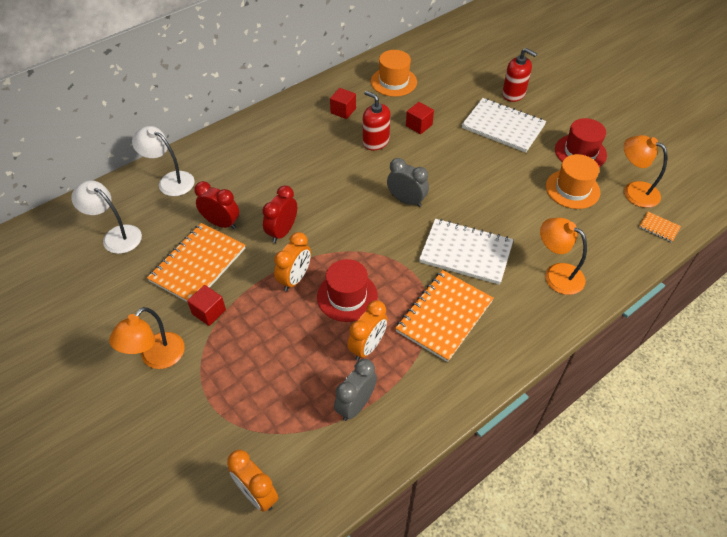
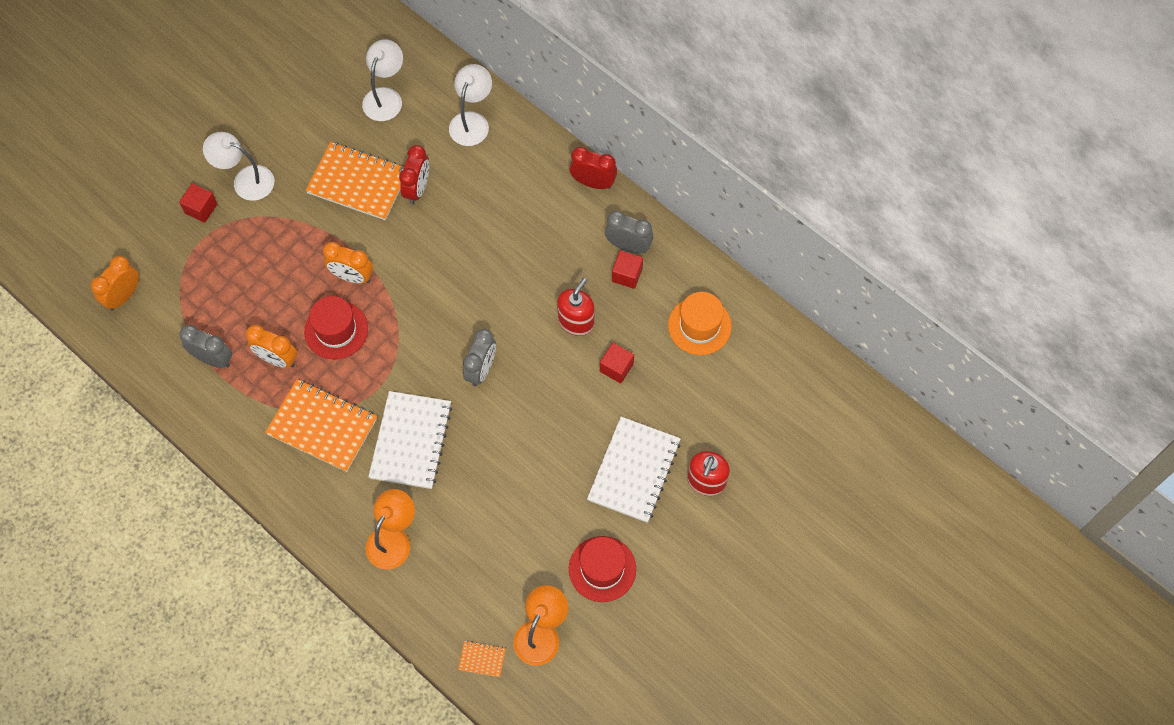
camera: 80 degrees right, 15 degrees up
(156, 358) = (245, 180): orange lamp -> white lamp
(209, 312) = (301, 209): red cube -> red cube (201, 208)
(282, 232) = (414, 250): red clock -> red clock (593, 182)
(319, 107) = (628, 246): none -> grey clock
(572, 189) = (531, 558): orange hat -> none
(659, 228) = (482, 659): orange notebook -> orange notebook turned 75 degrees clockwise

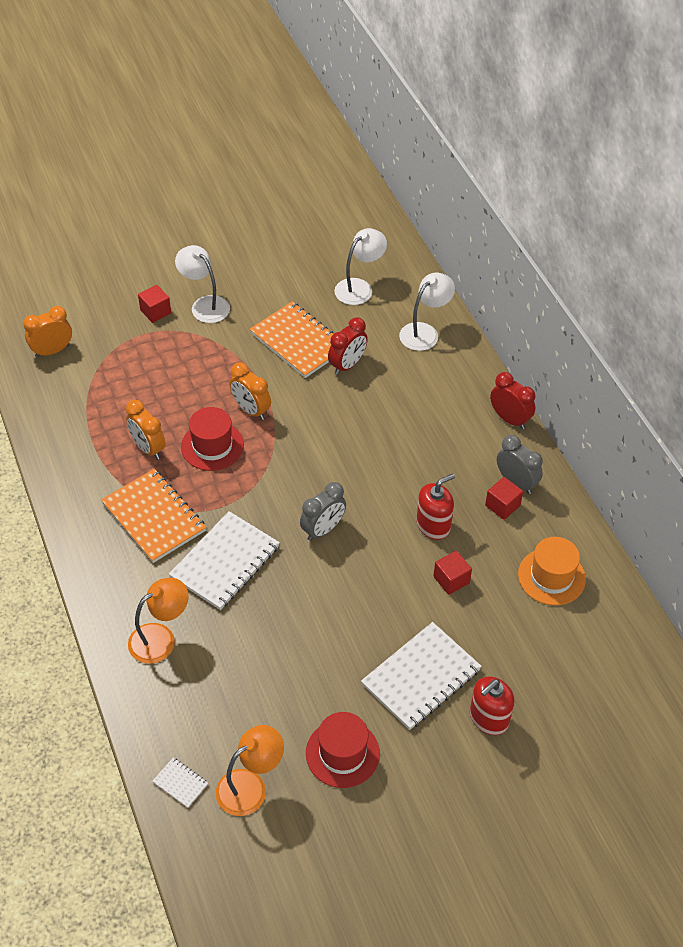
camera: 25 degrees right, 15 degrees down
(213, 359) = (94, 426): grey clock -> none
(482, 659) = (180, 783): orange notebook -> white notebook

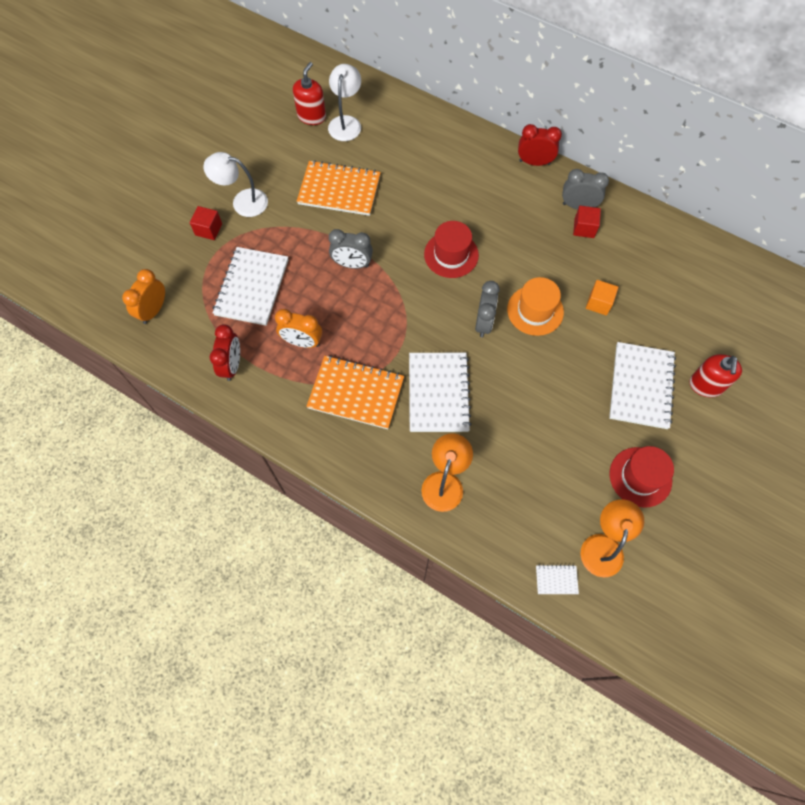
camera: 35 degrees left, 15 degrees up
(147, 379) = (252, 287): none -> white notebook
(212, 446) = (349, 310): red hat -> red hat (451, 255)
(251, 410) = (352, 264): orange clock -> grey clock
(347, 365) = (390, 187): red clock -> red clock (232, 365)
(424, 332) = (422, 131): white lamp -> none
(433, 525) = (553, 271): red soap dispenser -> red soap dispenser (311, 116)
(451, 580) = (598, 303): red cube -> orange cube
(551, 576) = (657, 259): orange hat -> orange hat (535, 310)

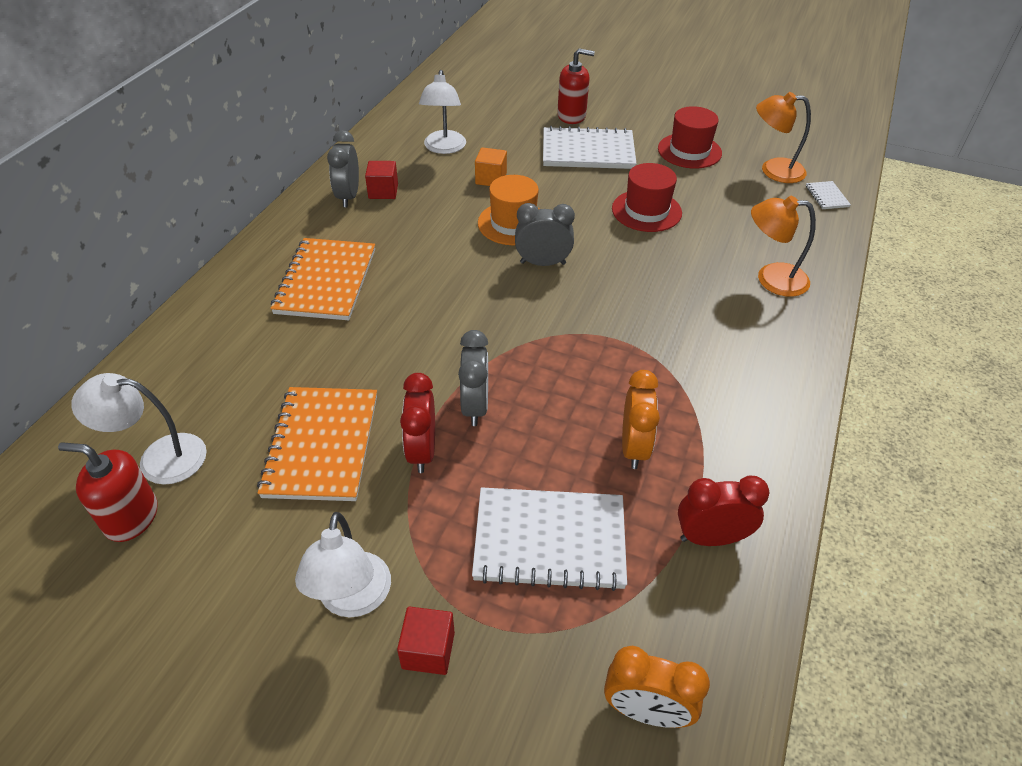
camera: 100 degrees left, 20 degrees down
(356, 393) = (692, 372): orange notebook -> orange notebook (326, 281)
(438, 393) = (658, 294): white notebook -> none
(451, 255) = (440, 300): red hat -> red hat (646, 211)
(534, 162) = (272, 234): red clock -> red clock (422, 451)
(647, 274) = (444, 148): none -> white lamp

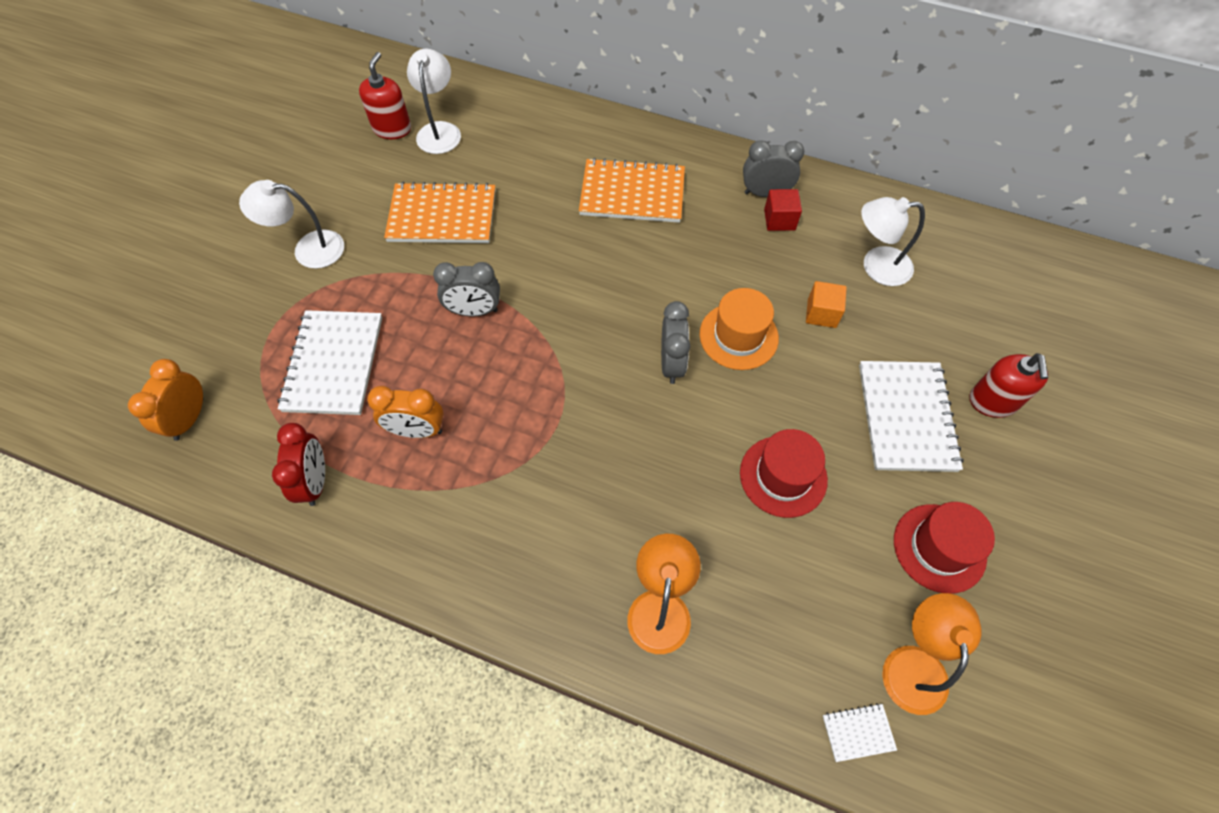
camera: 90 degrees right, 15 degrees up
(422, 451) = (430, 278): red clock -> none
(428, 650) = (263, 293): red cube -> none

